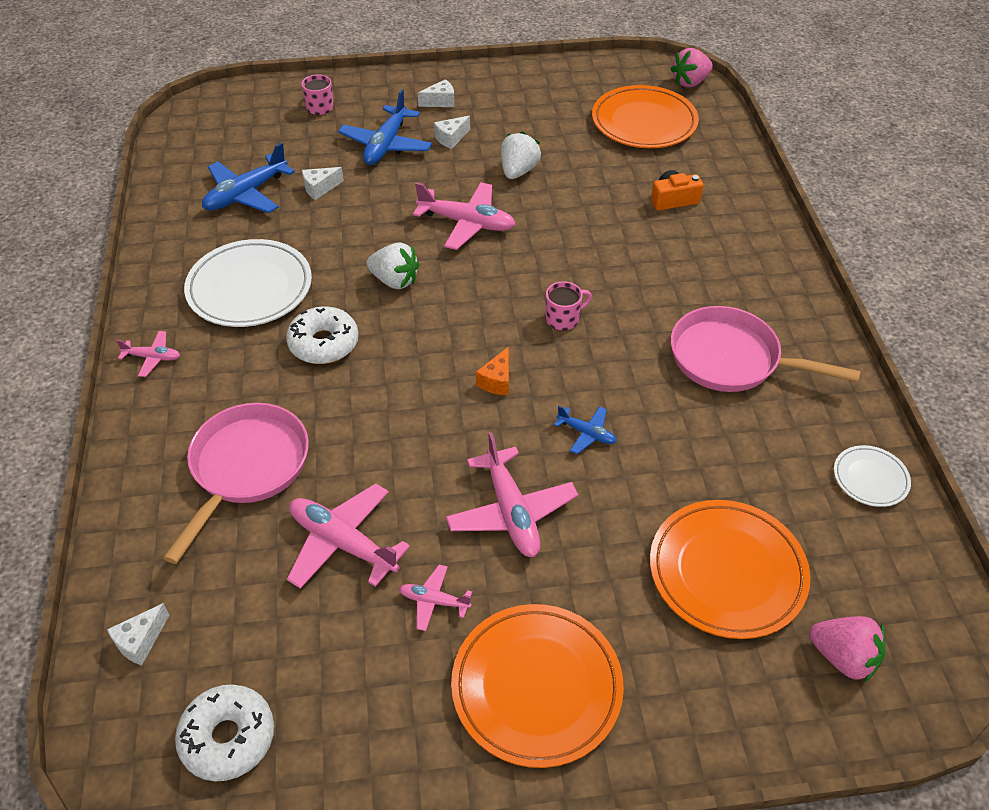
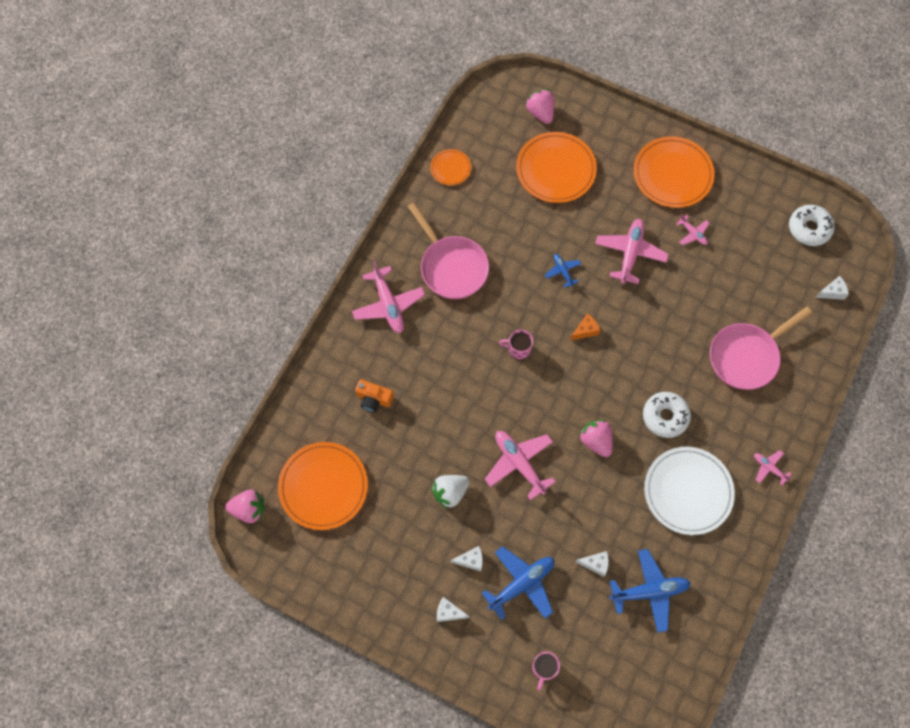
camera: 145 degrees left, 20 degrees up
(343, 543) = (719, 285): pink plane -> pink plane (388, 305)
(394, 280) = (596, 441): white strawberry -> pink strawberry
(870, 478) = (450, 168): white plate -> orange plate

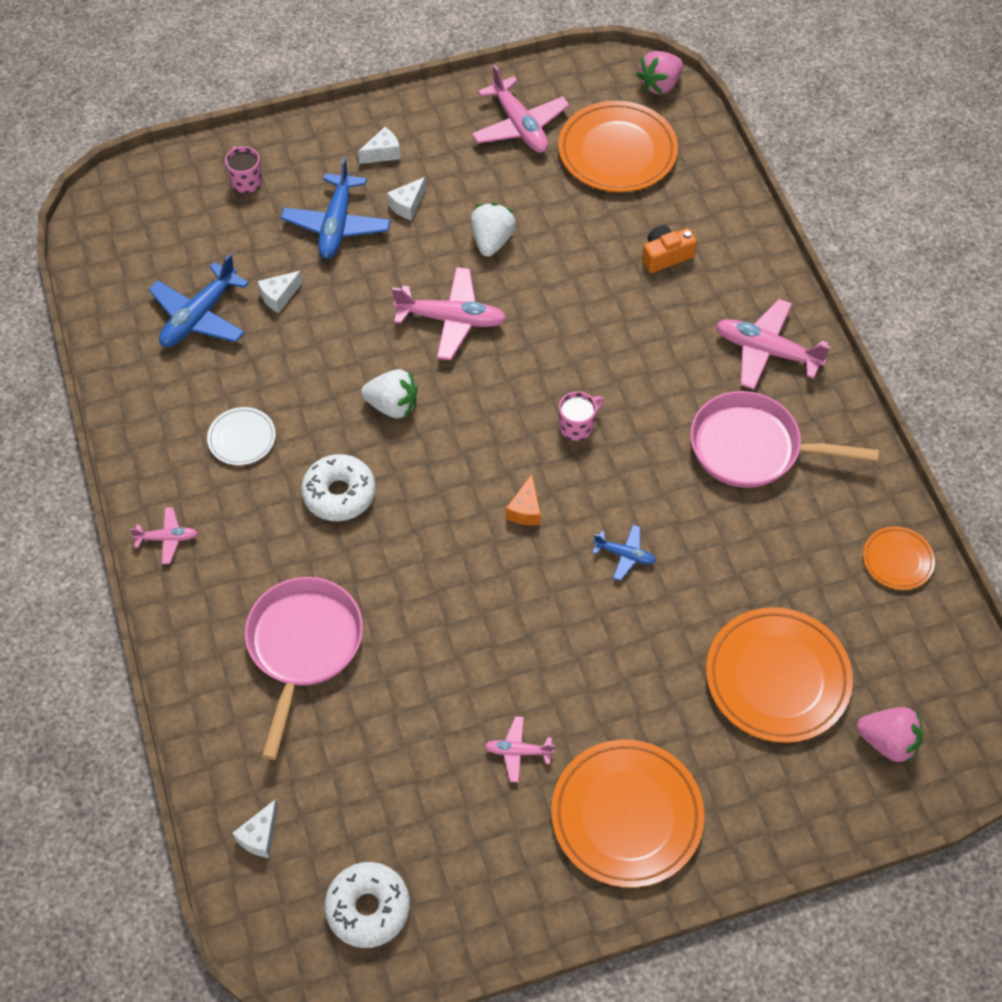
camera: 135 degrees right, 10 degrees down
(596, 441) = (392, 405): pink strawberry -> white strawberry
(630, 253) = (569, 650): pink plane -> pink plane (519, 126)
(688, 491) = (242, 438): white plate -> white plate, size x0.51

